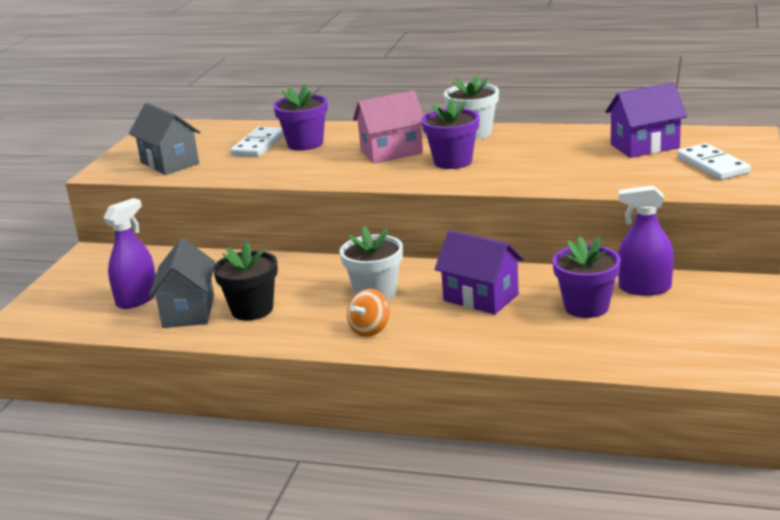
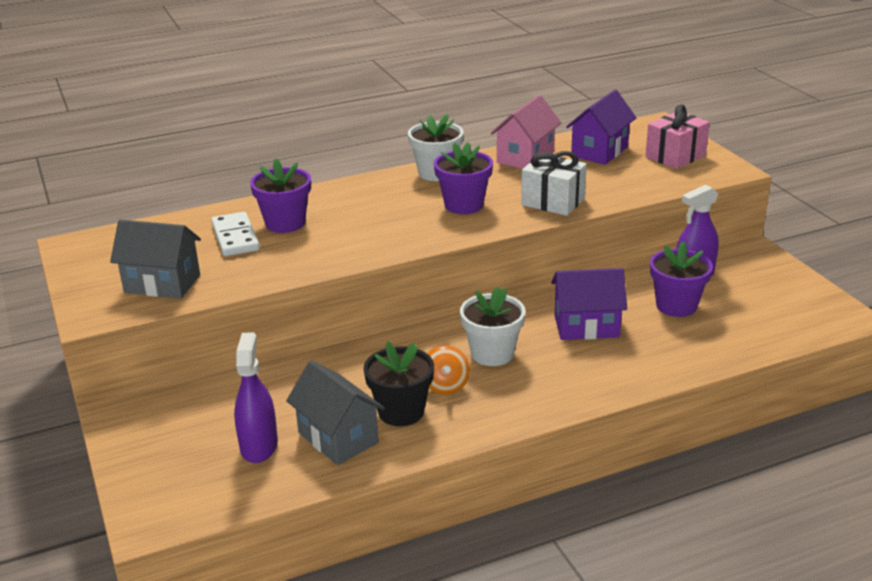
camera: 40 degrees left, 5 degrees up
(370, 330) = (540, 389): orange spinning top -> orange spinning top (445, 386)
(391, 152) = (390, 210): pink house -> pink house (525, 157)
(529, 176) = (553, 202): none -> white gift
(713, 165) = (675, 156): white domino -> pink gift

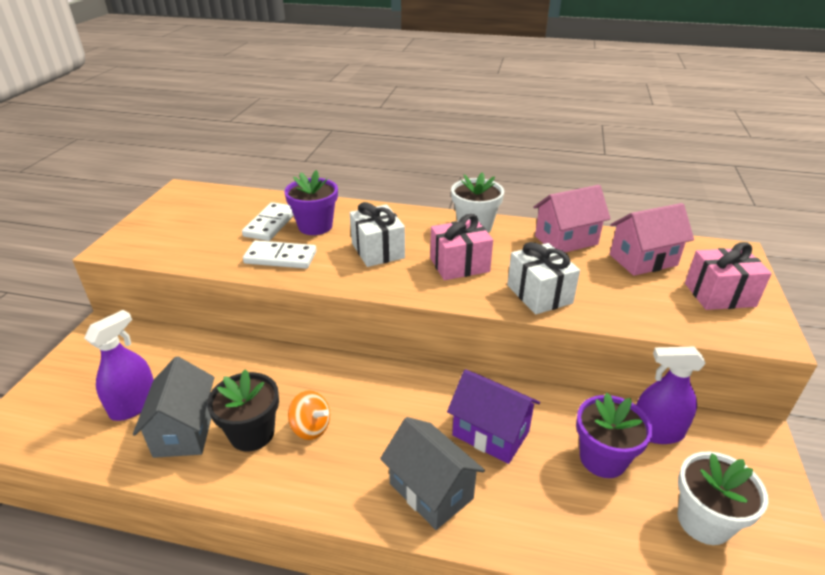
camera: 35 degrees right, 5 degrees up
(162, 283) = (181, 241): grey house -> grey house (431, 491)
(293, 258) = (280, 258): none -> white domino
(377, 220) = (378, 250): none -> white gift
(445, 386) = (311, 428): orange spinning top -> orange spinning top turned 90 degrees counterclockwise
(464, 205) = (459, 265): purple flower pot -> pink gift
(492, 353) = (381, 416): white flower pot -> white flower pot (704, 521)
(599, 151) = (643, 260): purple house -> pink house

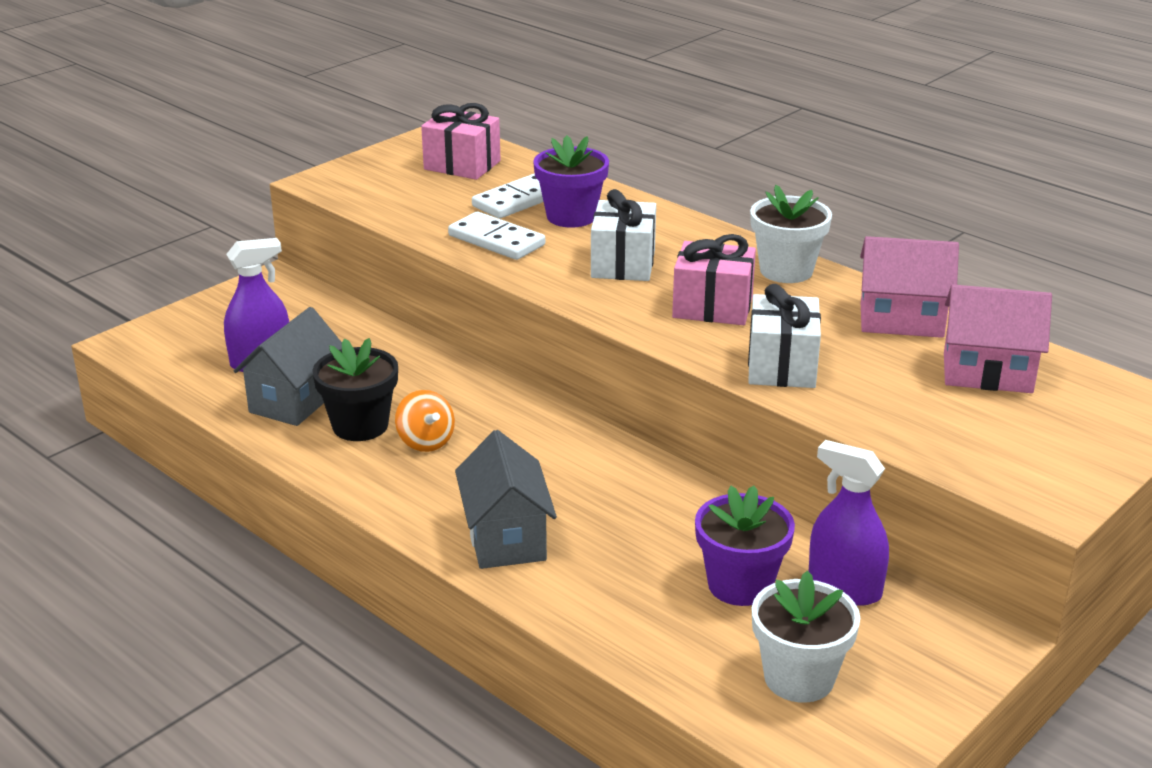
camera: 30 degrees right, 5 degrees down
(490, 433) = (626, 516): purple house -> none
(719, 295) = (1046, 441): pink gift -> pink gift (462, 165)

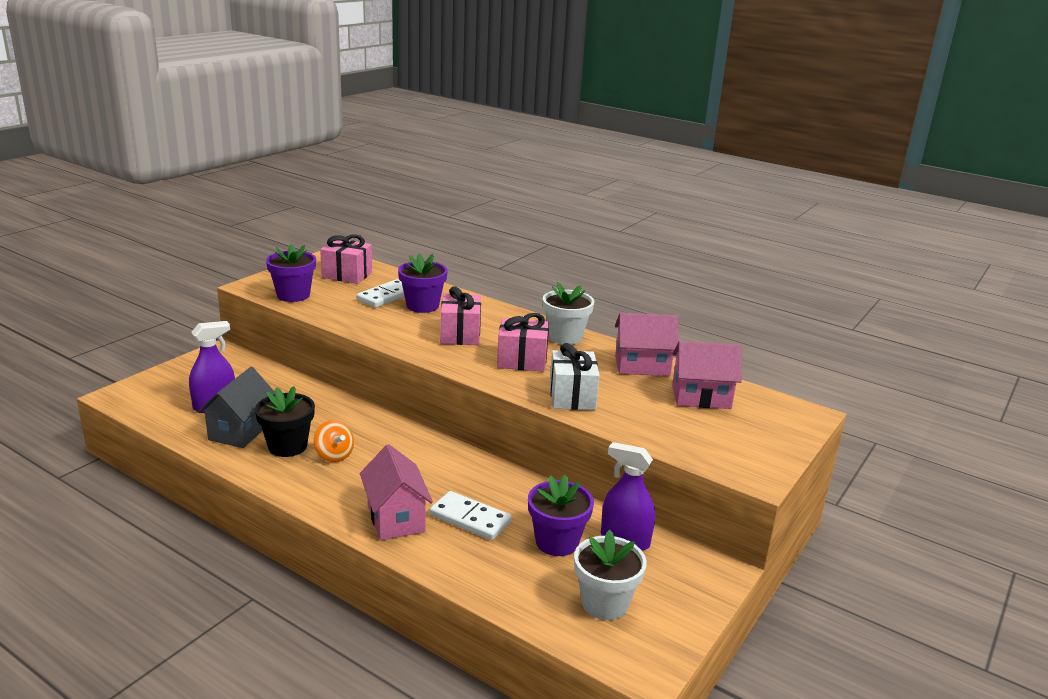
camera: 10 degrees left, 5 degrees down
(379, 197) = (293, 295): none -> purple flower pot
(496, 240) = (375, 321): white domino -> white domino (470, 519)
(506, 538) = (395, 518): grey house -> pink house
(623, 264) = (460, 335): white gift -> pink gift

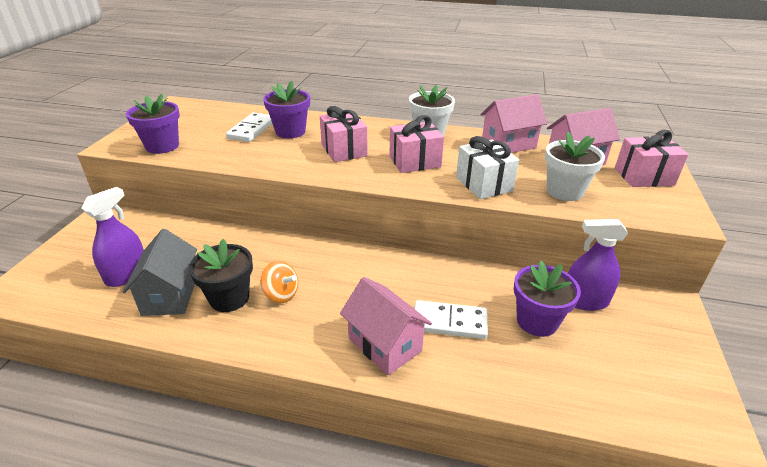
camera: 20 degrees left, 10 degrees up
(347, 275) = (201, 118): pink gift -> pink gift (644, 177)
(604, 603) = (625, 371): white flower pot -> white flower pot (564, 191)

